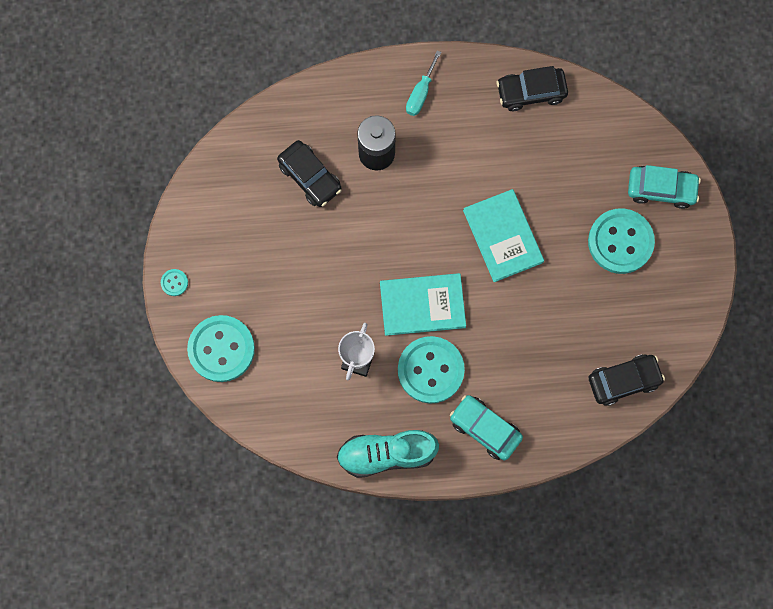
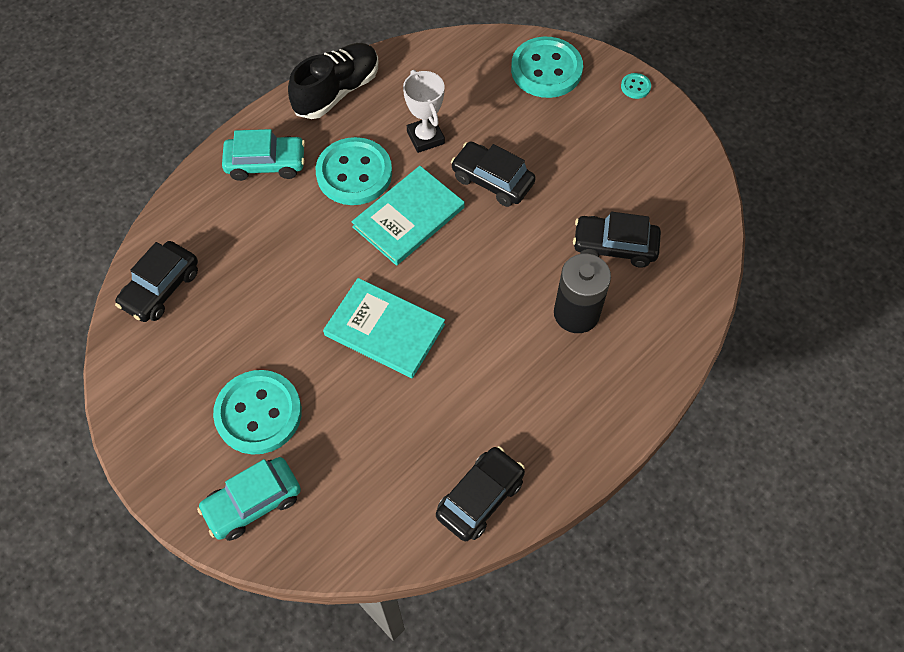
camera: 140 degrees right, 15 degrees down
(343, 288) = (492, 180): none -> black car
(387, 454) = (337, 91): turquoise shoe -> black shoe
(420, 93) = (591, 404): turquoise screwdriver -> none

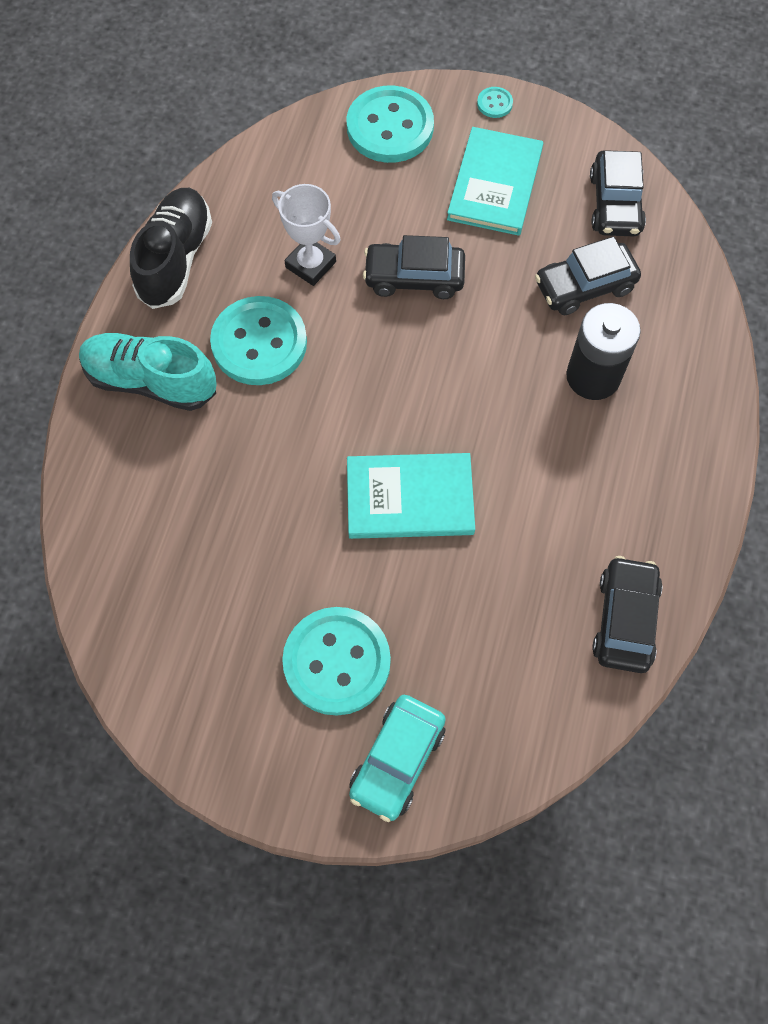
camera: 30 degrees left, 5 degrees up
(161, 288) = (128, 584): black car -> black car (615, 204)
(266, 164) = (151, 381): turquoise car -> turquoise shoe
(408, 217) = (352, 362): turquoise book -> turquoise book (495, 184)

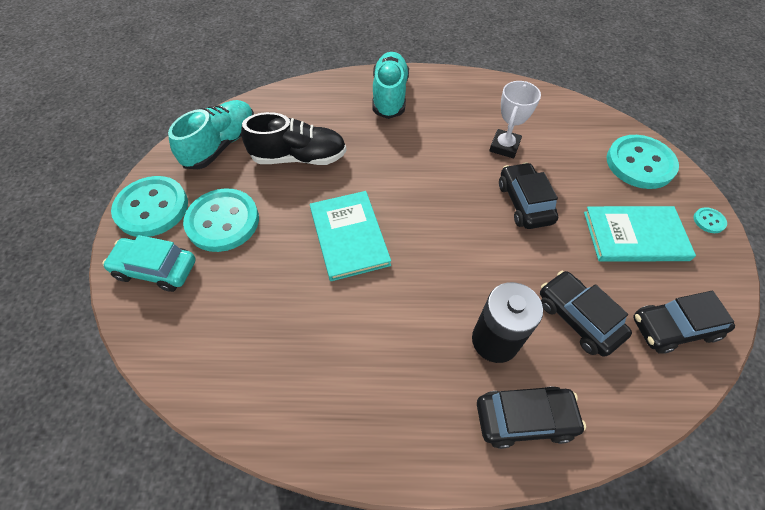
camera: 75 degrees right, 10 degrees down
(175, 259) = (475, 87): black shoe -> black shoe (299, 157)
(175, 653) = (221, 145): none -> turquoise shoe
(259, 343) = (435, 135): turquoise button -> turquoise button (152, 208)
(625, 620) = (278, 407): black car -> black car (524, 419)

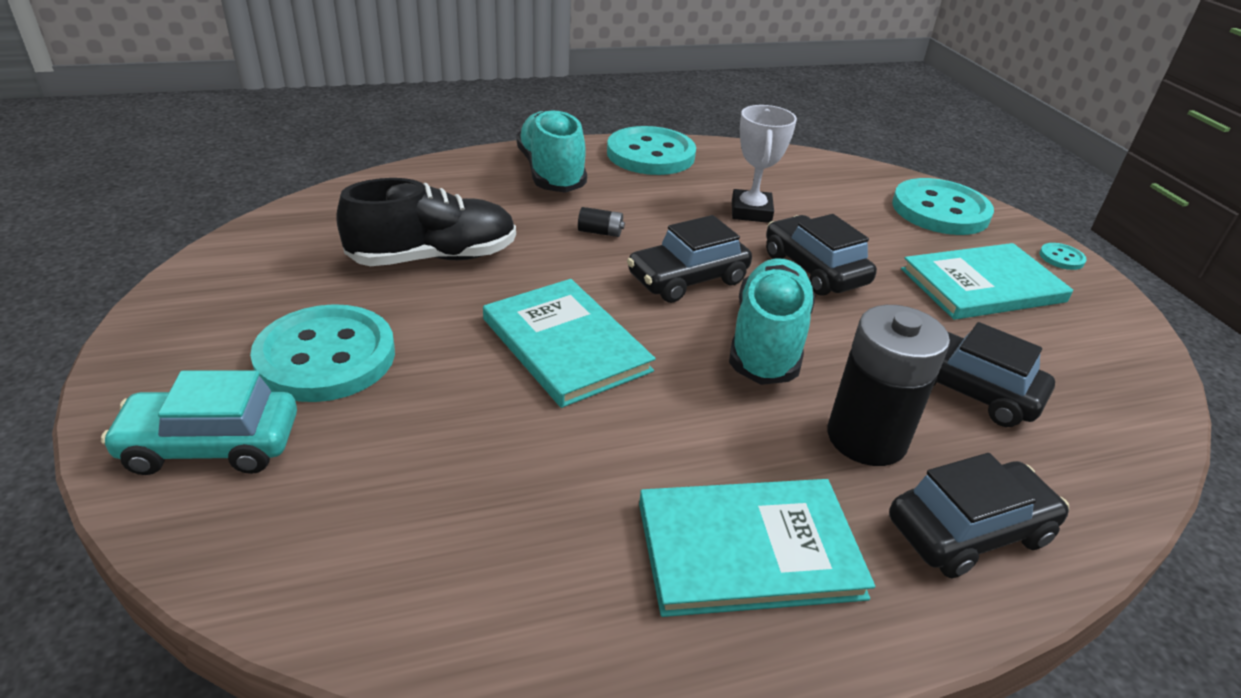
camera: 20 degrees left, 20 degrees down
(152, 208) = (173, 357): turquoise button -> turquoise button (650, 154)
(221, 145) = (284, 257): turquoise shoe -> turquoise shoe (767, 342)
(393, 398) = (748, 549): none -> turquoise book
(401, 151) = (600, 232): none -> black battery
(674, 327) = (1096, 377): black car -> black car (687, 279)

